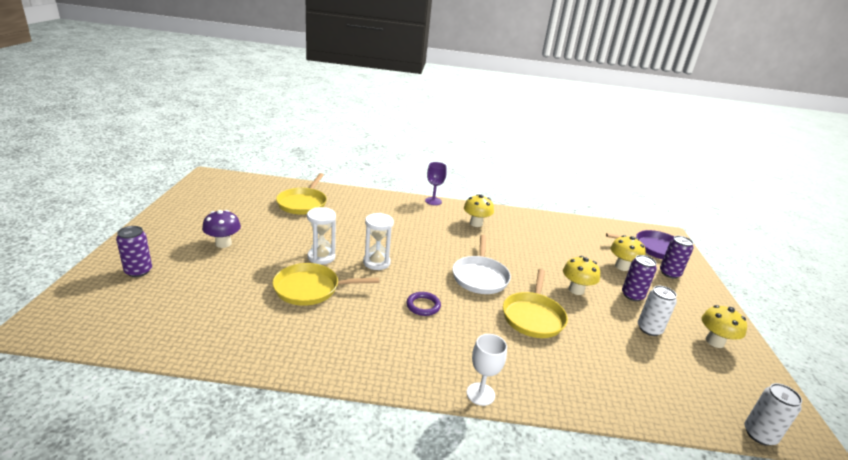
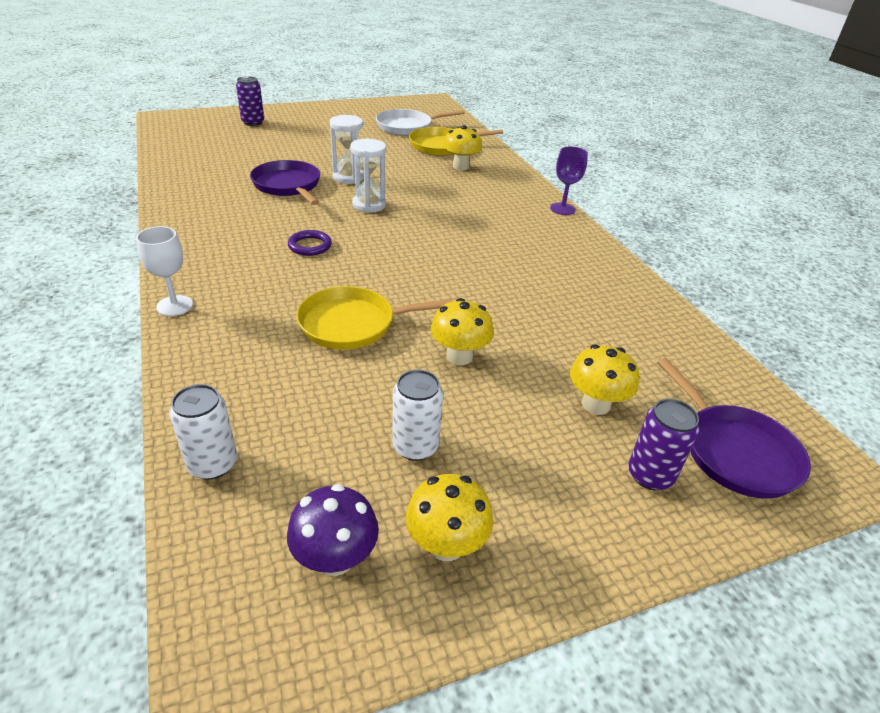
camera: 65 degrees right, 10 degrees up
(223, 243) = (324, 136): purple mushroom -> purple mushroom (335, 558)
(310, 289) = (288, 185): yellow pan -> purple pan
(476, 223) = (546, 248): yellow mushroom -> yellow mushroom (460, 166)
(480, 277) = (409, 271): white pan -> white pan (407, 127)
(632, 295) = (506, 422): purple can -> none
(759, 434) = (195, 598): white can -> white can (213, 464)

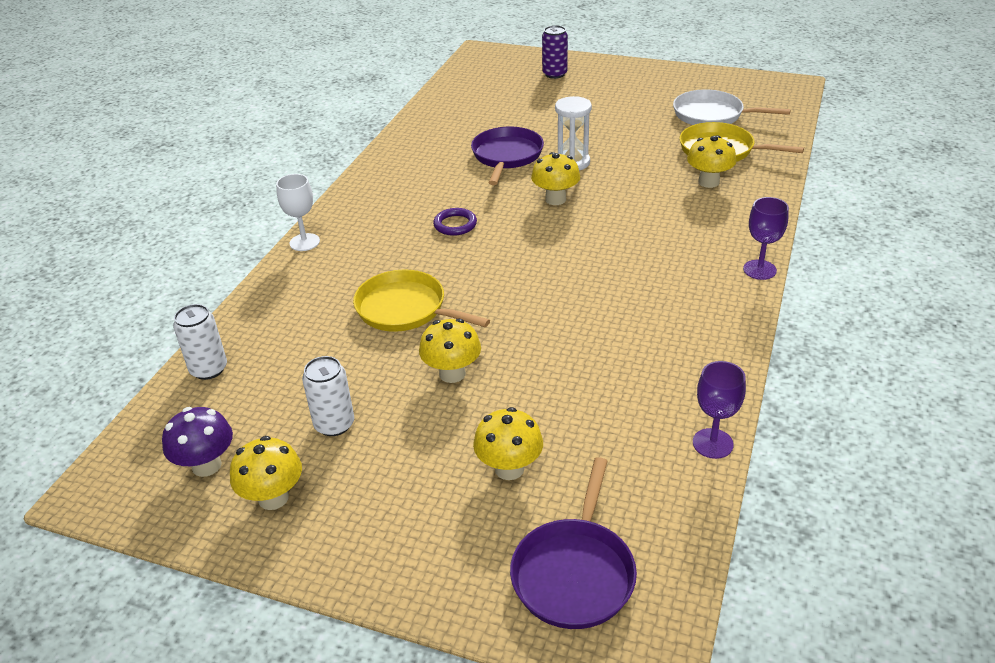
camera: 45 degrees right, 0 degrees up
(369, 205) = (555, 199): white hourglass -> yellow mushroom
(650, 475) = (472, 544): purple can -> none
(683, 322) = (712, 443): none -> purple goblet

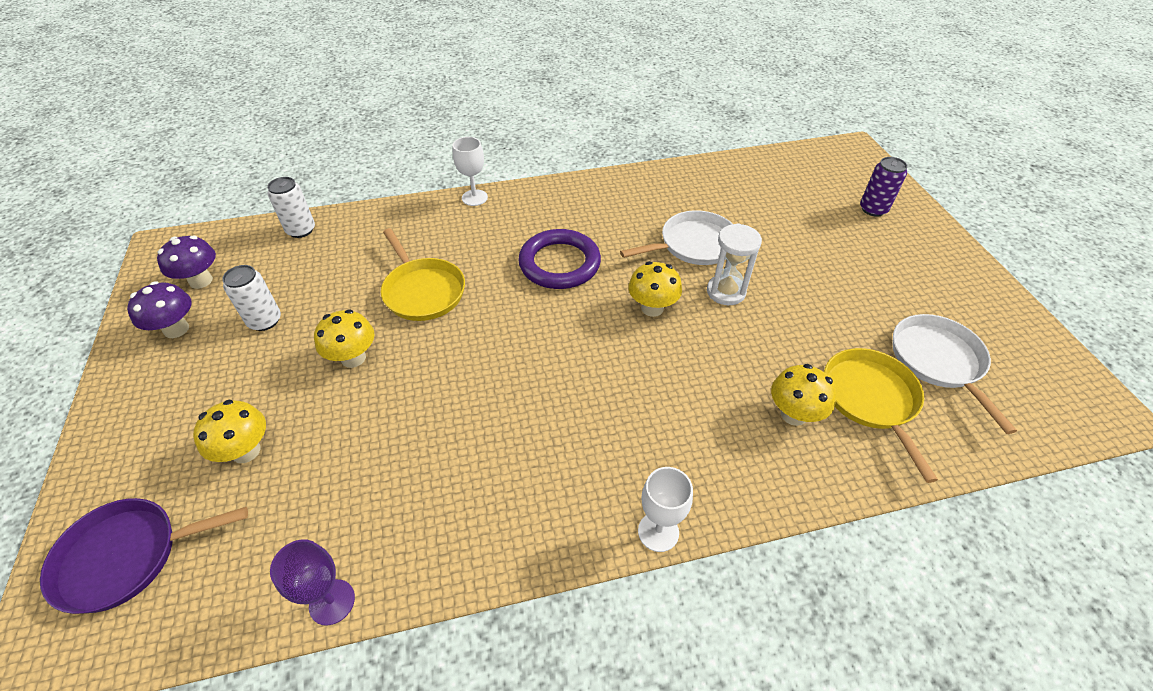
camera: 55 degrees right, 10 degrees up
(273, 498) = (176, 329): yellow mushroom -> purple mushroom
(405, 309) = (423, 291): yellow pan -> yellow pan turned 150 degrees clockwise
(455, 224) = (559, 263): purple ring -> purple ring, size x1.93
(506, 156) = (694, 245): purple pan -> white pan
(759, 270) = (658, 532): purple goblet -> white goblet

